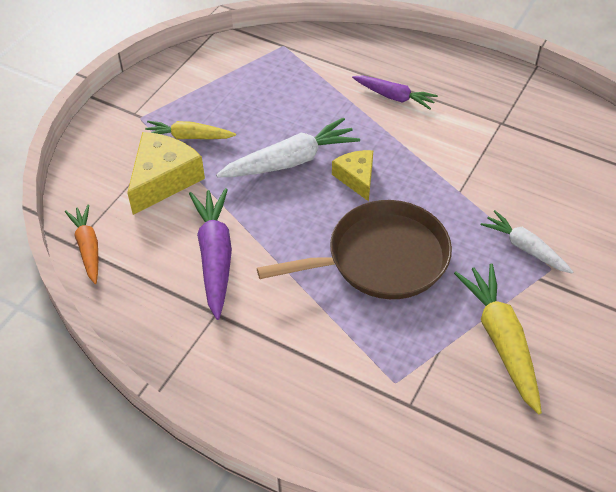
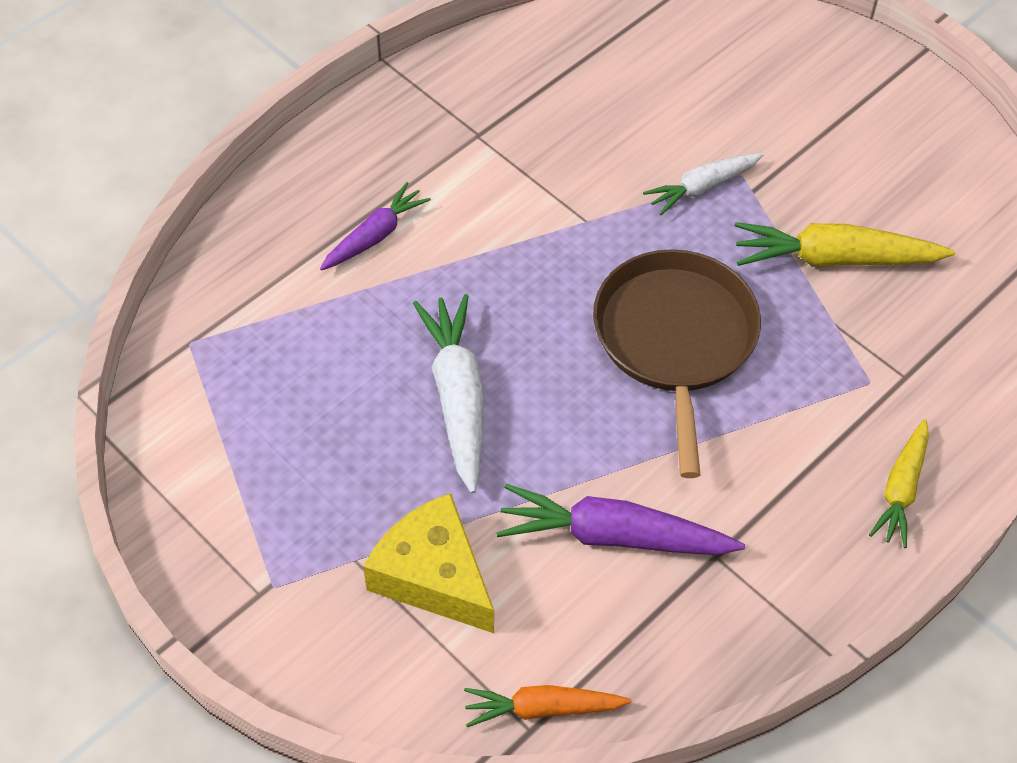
camera: 75 degrees left, 5 degrees up
(188, 137) = (351, 522): yellow carrot -> yellow carrot (901, 489)
(356, 178) = (521, 326): yellow cheese -> none

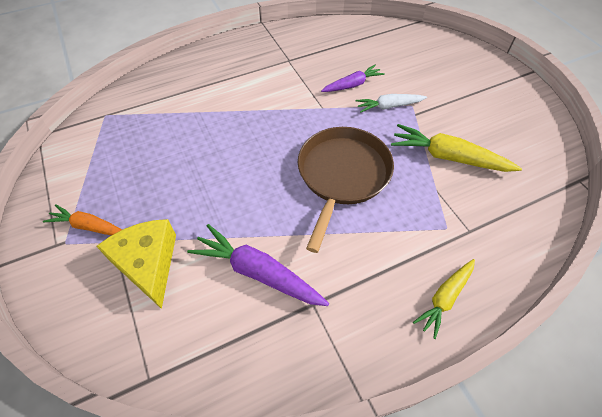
camera: 20 degrees right, 0 degrees up
(375, 235) = (217, 90): purple carrot -> purple carrot (352, 85)
(457, 397) = (214, 173): white carrot -> none
(542, 708) = (163, 367): orange carrot -> orange carrot (89, 226)

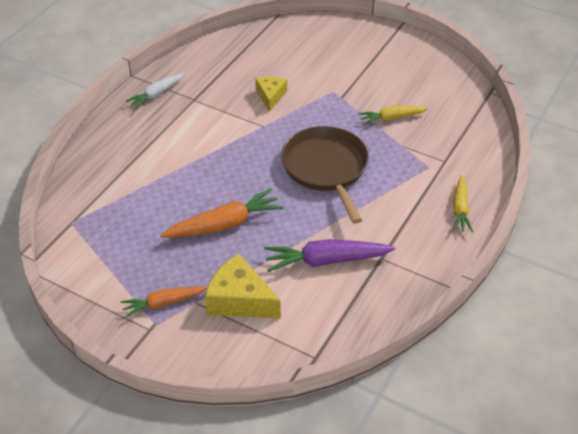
camera: 35 degrees left, 10 degrees down
(208, 180) = (224, 224): none -> orange carrot
(352, 85) = (270, 96): purple carrot -> yellow cheese
(389, 106) = (316, 100): white carrot -> white carrot (156, 94)
(448, 157) = (392, 118): yellow carrot -> yellow carrot, size x0.64

